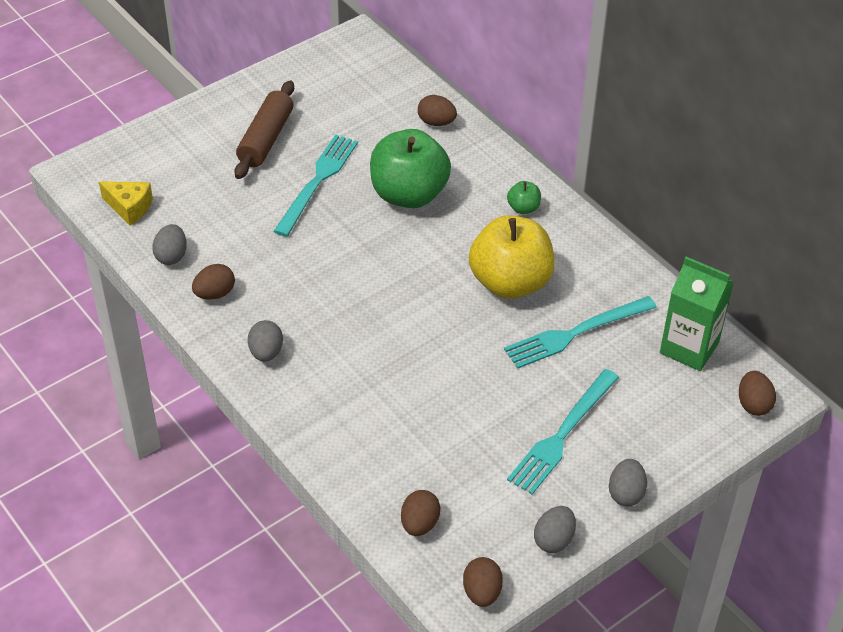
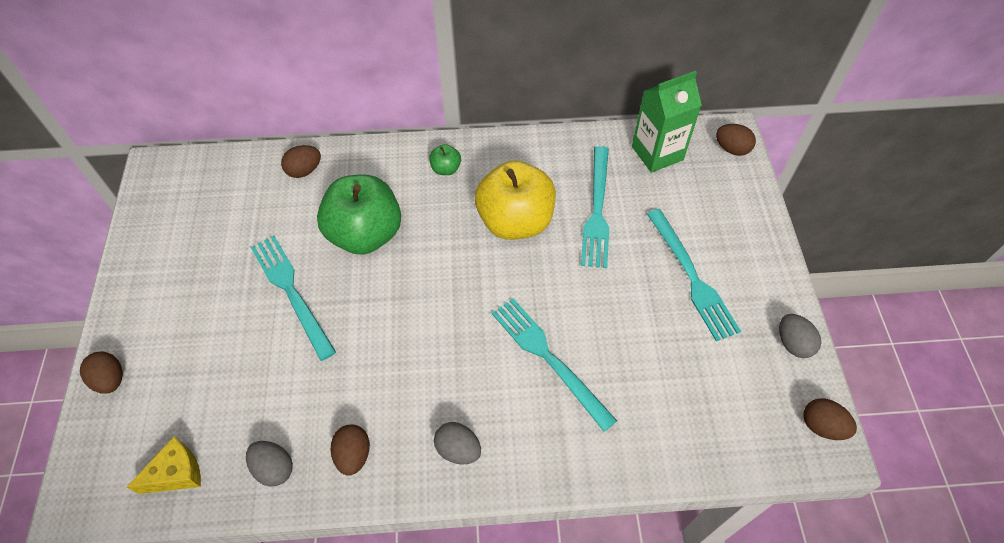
camera: 55 degrees left, 10 degrees up
(266, 139) = (202, 303): brown rolling pin -> none
(391, 371) = (549, 358): none -> turquoise fork
(419, 524) = (727, 432): brown egg -> brown egg (110, 379)
(626, 493) = (772, 270): grey egg -> none

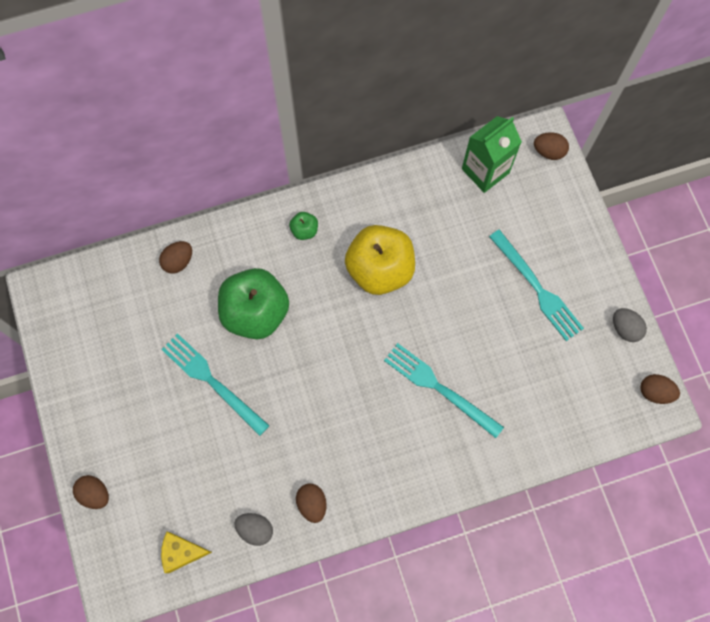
camera: 15 degrees left, 15 degrees up
(176, 473) = (182, 552): yellow cheese -> yellow cheese turned 135 degrees counterclockwise
(458, 449) = (390, 479): grey egg -> none
(597, 210) = (446, 242): turquoise fork -> none

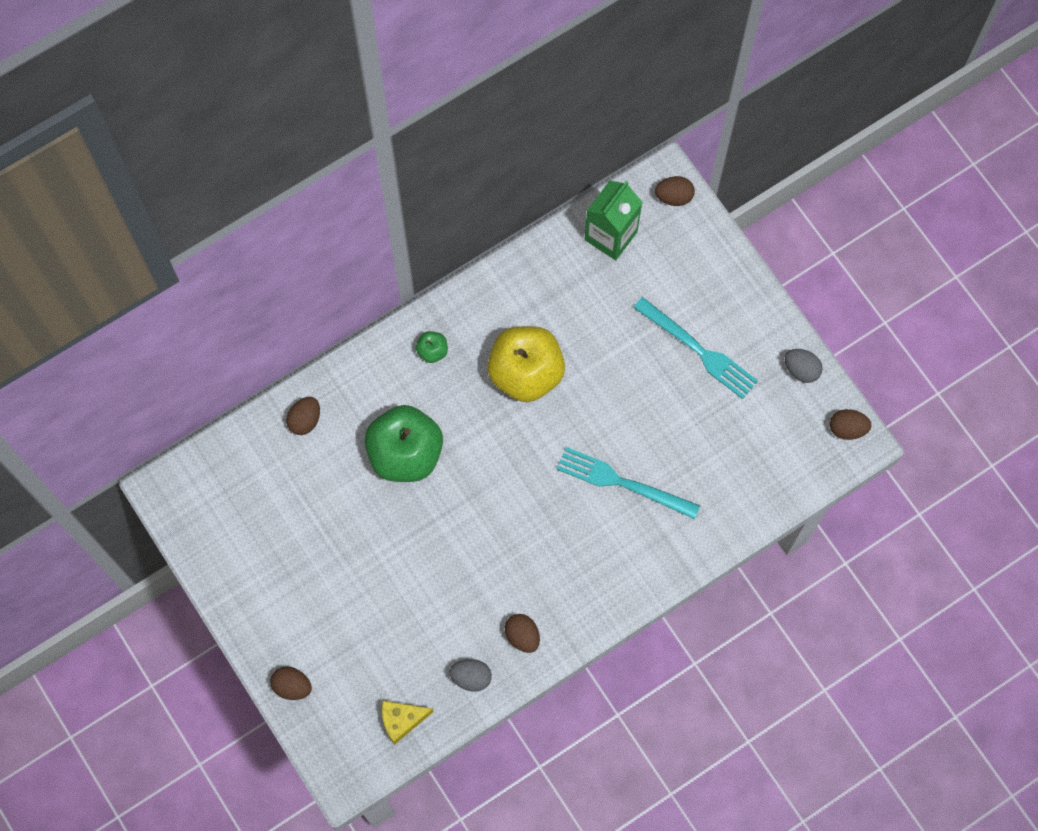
camera: 15 degrees left, 0 degrees up
(212, 382) = (381, 538): turquoise fork -> none

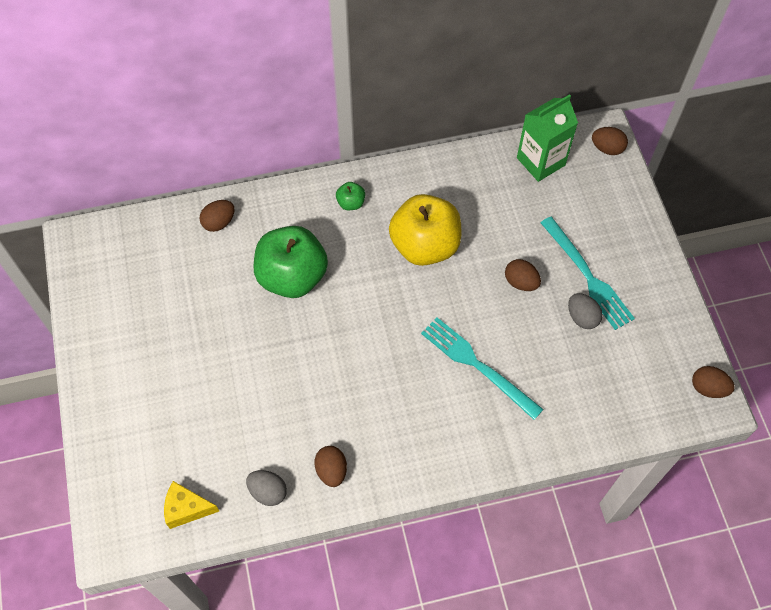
camera: 20 degrees right, 10 degrees down
(292, 686) = (103, 441): brown egg -> brown egg (521, 282)
(801, 370) = (678, 322): grey egg -> grey egg (582, 317)

